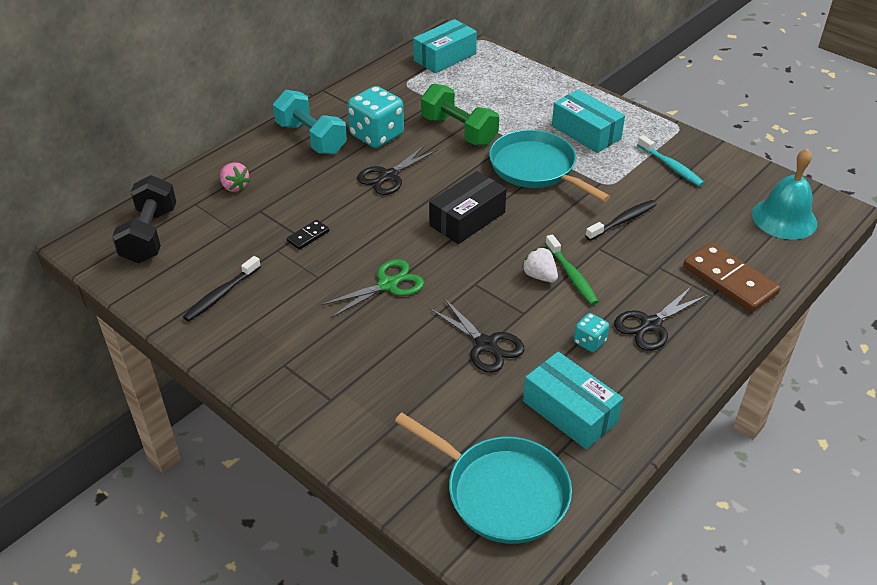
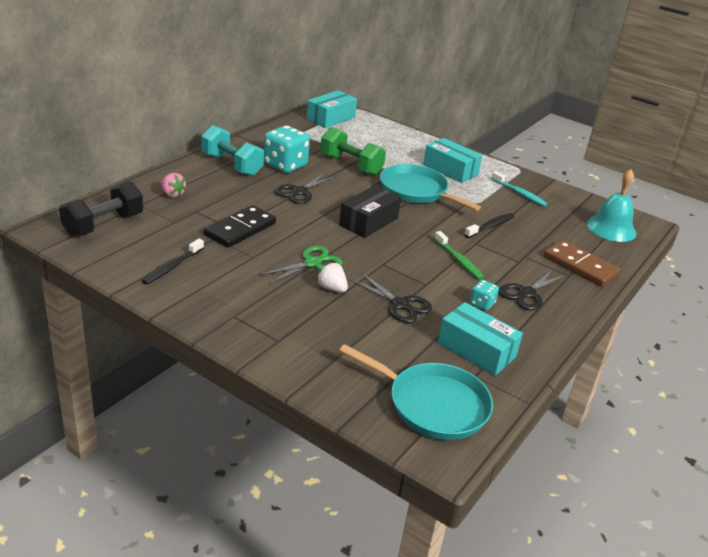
camera: 10 degrees left, 10 degrees down
(150, 235) = (103, 225): black dumbbell -> black dumbbell turned 45 degrees clockwise
(308, 236) = (240, 229): black domino -> black domino, size x2.08
(540, 276) = (434, 260): white strawberry -> white strawberry (332, 288)

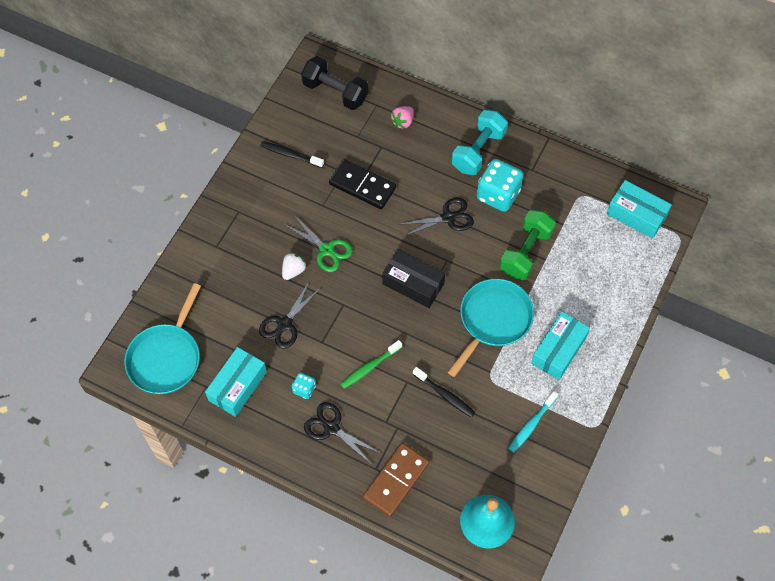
camera: 85 degrees right, 30 degrees up
(300, 192) = (448, 217): black scissors -> black scissors turned 135 degrees clockwise

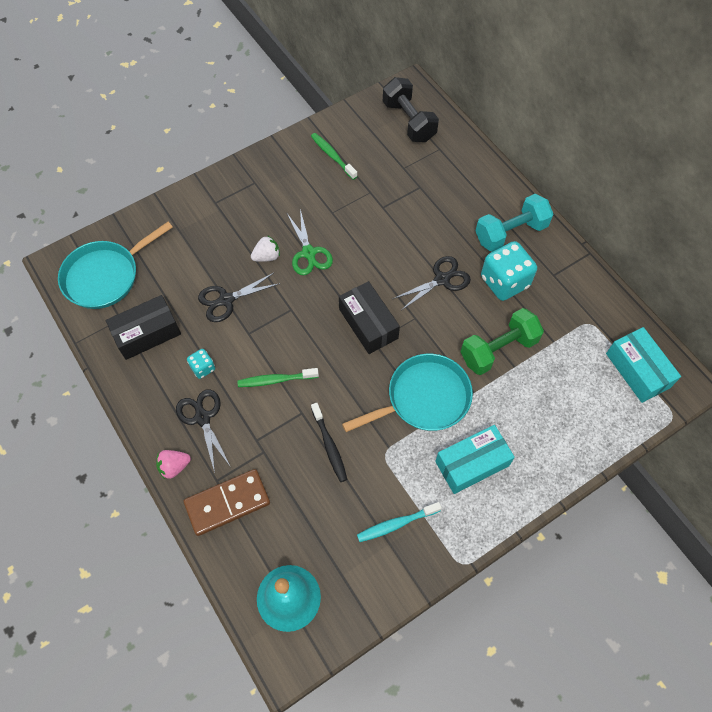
camera: 30 degrees right, 0 degrees up
(238, 386) = (147, 333): turquoise box -> black box
(290, 155) = (332, 156): black toothbrush -> green toothbrush
(362, 186) = (379, 213): black domino -> none
(403, 122) = (454, 174): pink strawberry -> pink strawberry (174, 467)
(448, 217) = (442, 279): black scissors -> black scissors turned 45 degrees counterclockwise

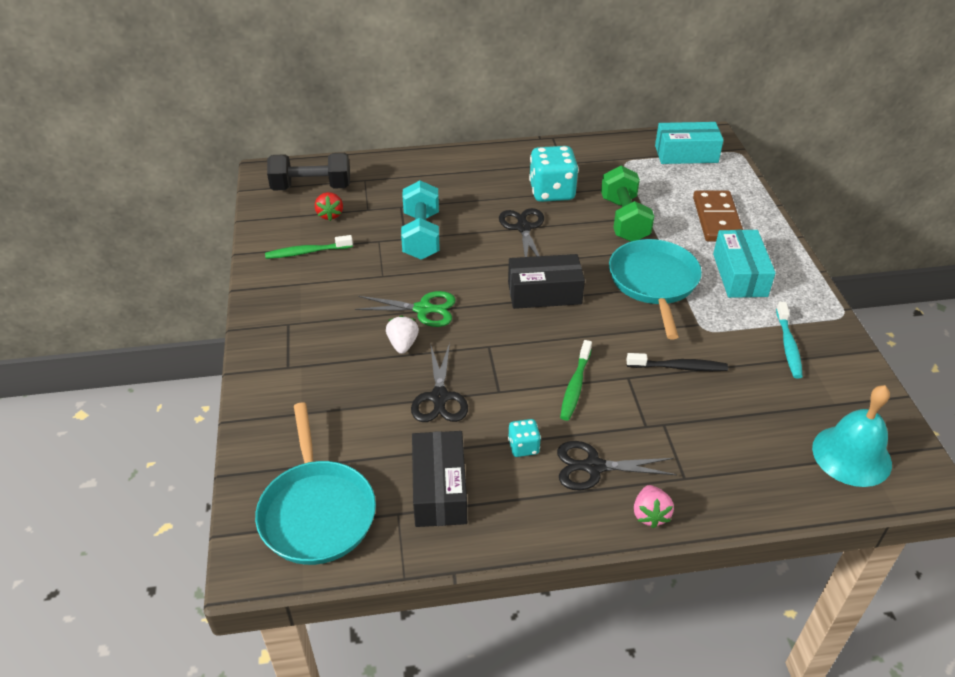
camera: 65 degrees left, 20 degrees down
(227, 503) = (718, 476): brown domino -> brown domino (717, 219)
(382, 148) = (330, 215): none -> red strawberry
(510, 233) = (499, 171): turquoise dumbbell -> turquoise dumbbell (421, 236)

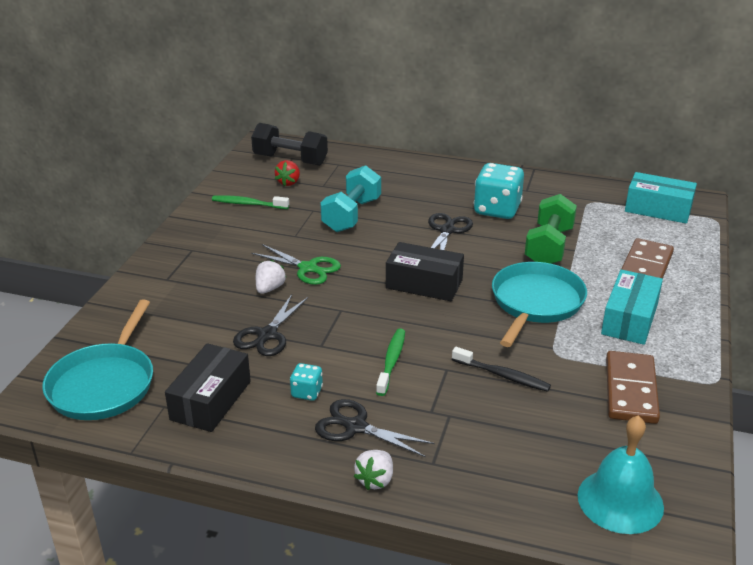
camera: 25 degrees right, 10 degrees down
(575, 386) = (391, 361): green toothbrush -> green toothbrush turned 150 degrees clockwise
(650, 514) = (375, 480): pink strawberry -> white strawberry
(788, 346) = (631, 390): turquoise toothbrush -> brown domino

